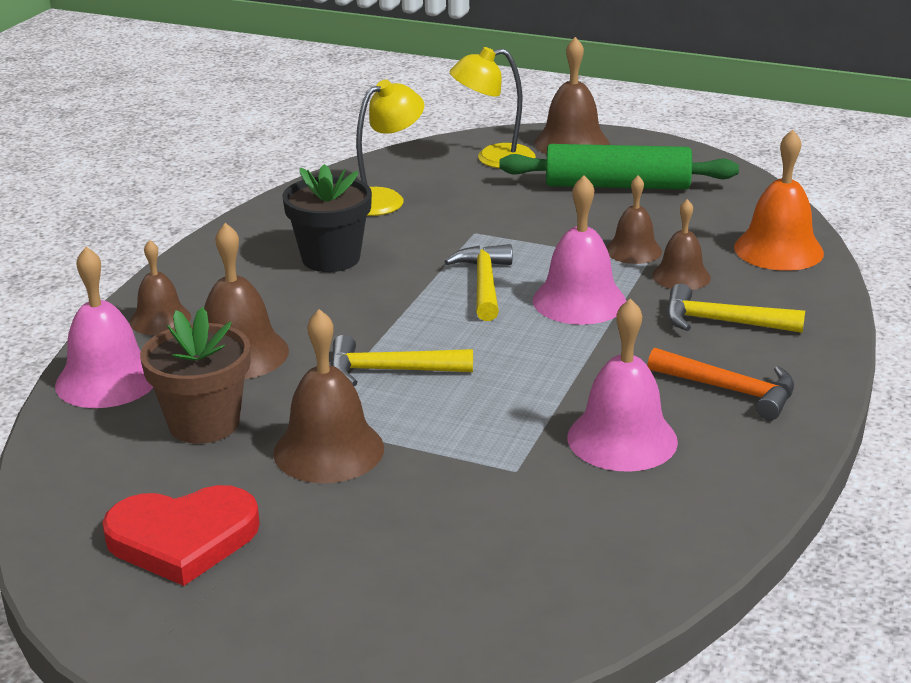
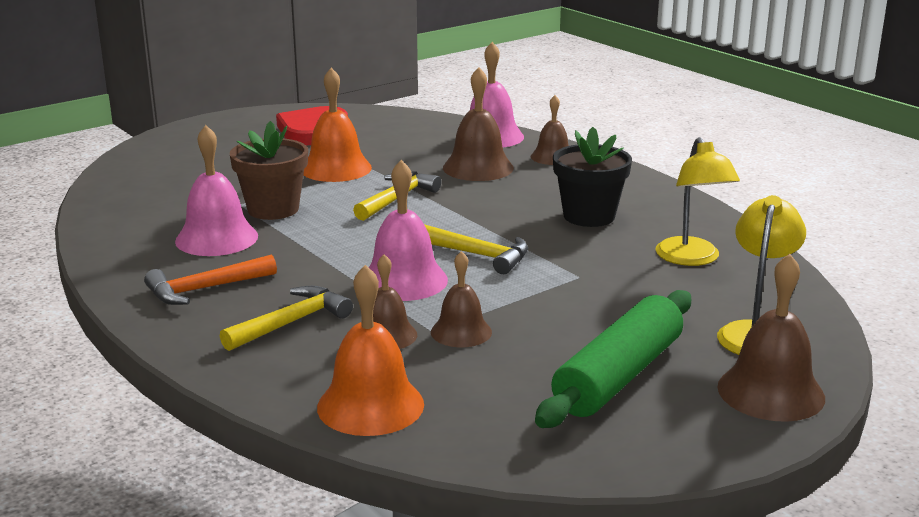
camera: 120 degrees right, 5 degrees down
(204, 423) = (409, 148): brown flower pot -> brown flower pot (273, 209)
(328, 450) = (336, 168): brown bell -> orange bell

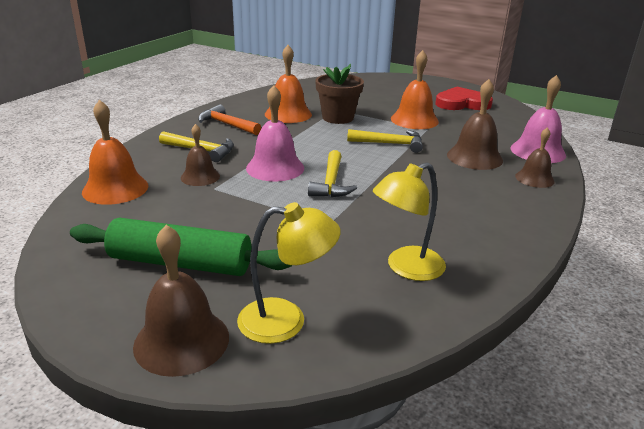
camera: 65 degrees right, 5 degrees up
(216, 238) = (288, 114): pink bell -> orange bell
(461, 332) = (216, 197): brown bell -> none
(589, 216) = (439, 210): black flower pot -> none

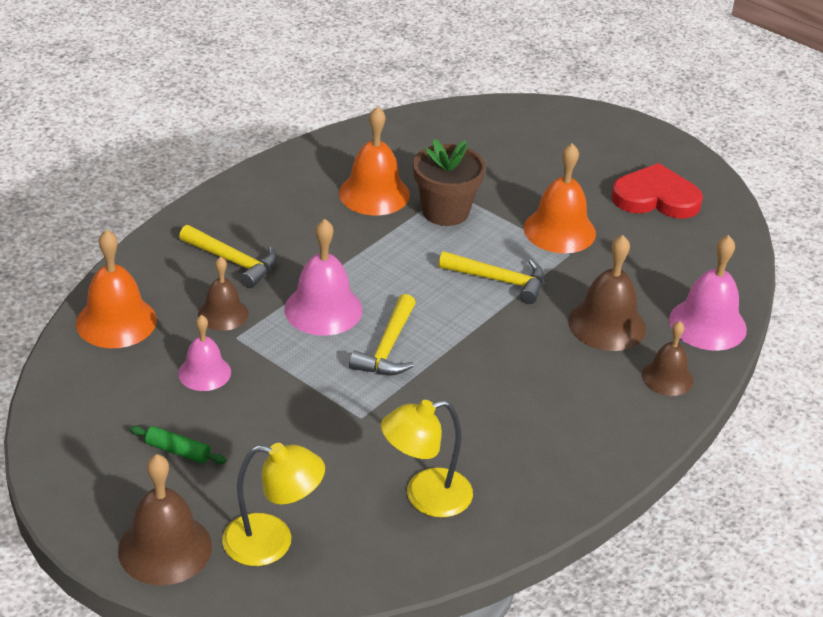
camera: 10 degrees right, 10 degrees up
(180, 263) = (178, 451): green rolling pin -> green rolling pin, size x0.42
(193, 210) = (204, 372): none -> pink bell
(227, 124) = (279, 208): orange hammer -> none

